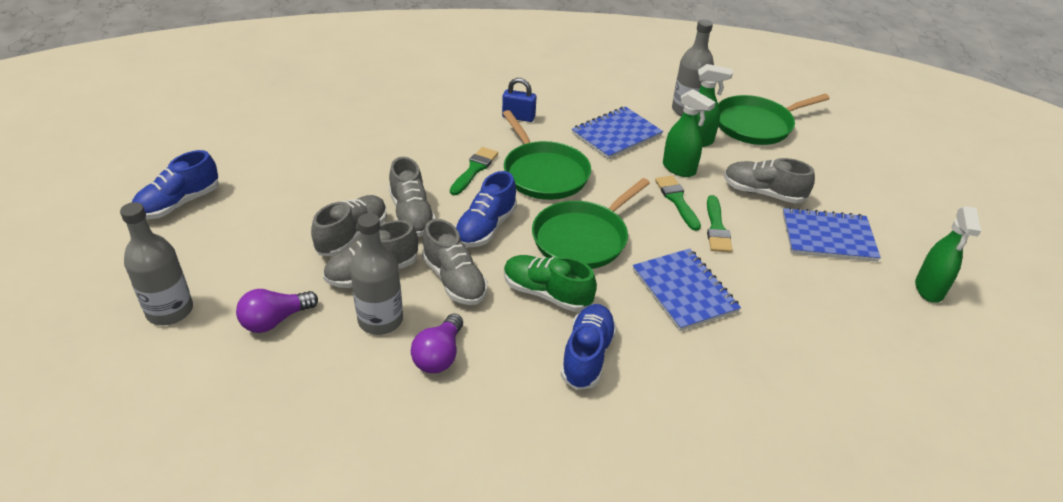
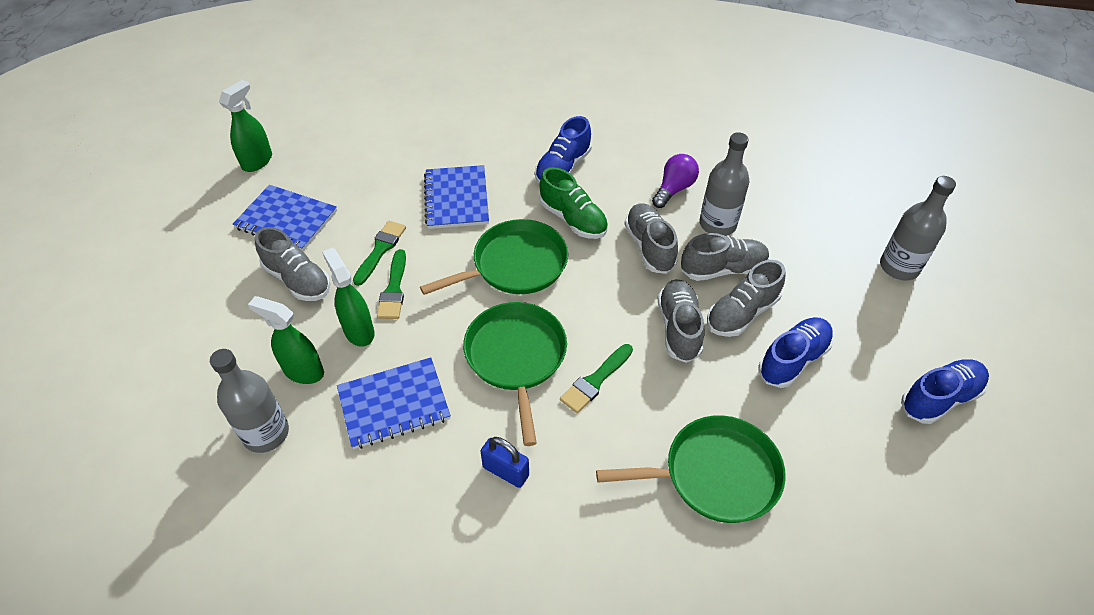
camera: 160 degrees left, 10 degrees up
(275, 320) = (806, 241): purple light bulb -> none
(485, 228) = (605, 296): blue shoe -> blue shoe (793, 360)
(756, 125) = (203, 383): green pan -> green pan (715, 474)

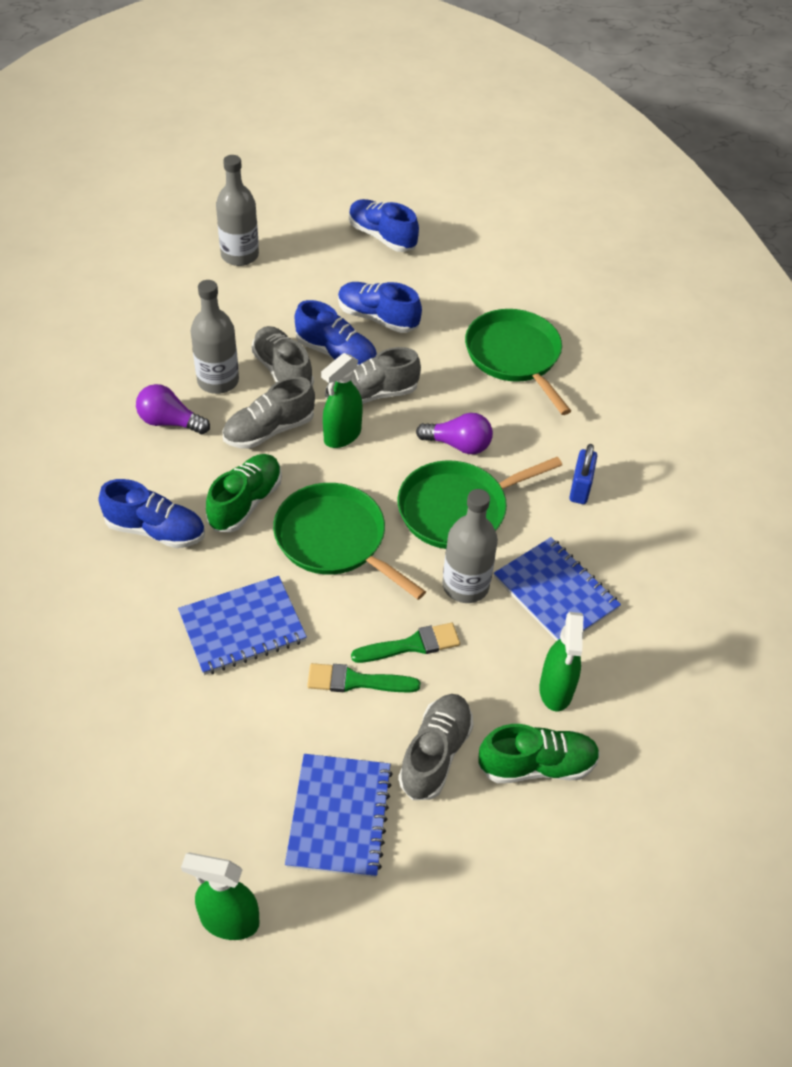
camera: 110 degrees left, 0 degrees up
(251, 337) = (536, 765): none -> green shoe
(266, 433) = (640, 692): grey bottle -> grey bottle (465, 585)
(359, 331) = (483, 658): green spray bottle -> green spray bottle (342, 435)
(595, 381) = (458, 445): green brush -> purple light bulb
(741, 313) = (336, 354): grey shoe -> blue shoe

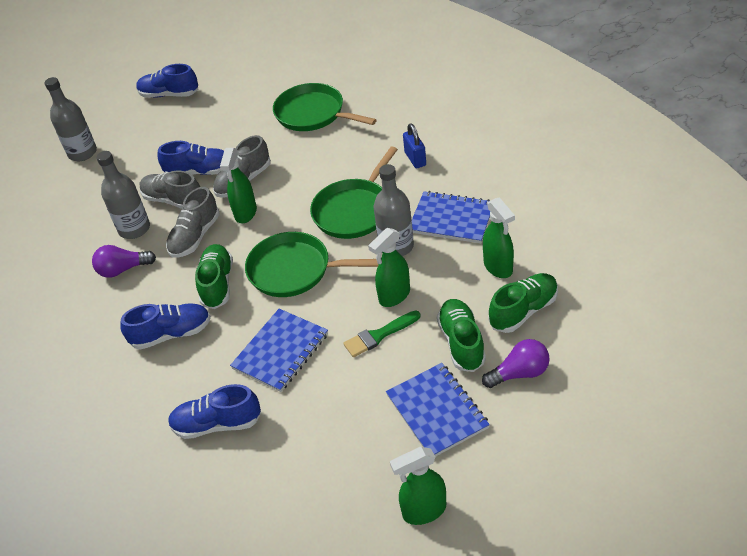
camera: 25 degrees left, 5 degrees down
(378, 318) = (208, 139): blue shoe -> blue shoe (217, 424)
(412, 645) = (394, 296): green brush -> green spray bottle
(435, 754) = (461, 343): grey shoe -> green shoe
(458, 445) = (323, 177): purple light bulb -> purple light bulb (519, 373)

